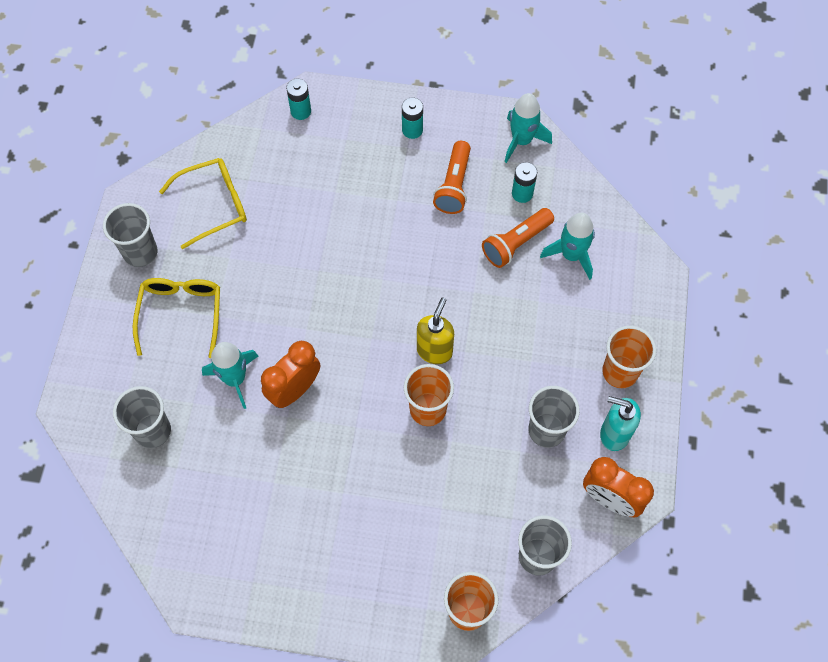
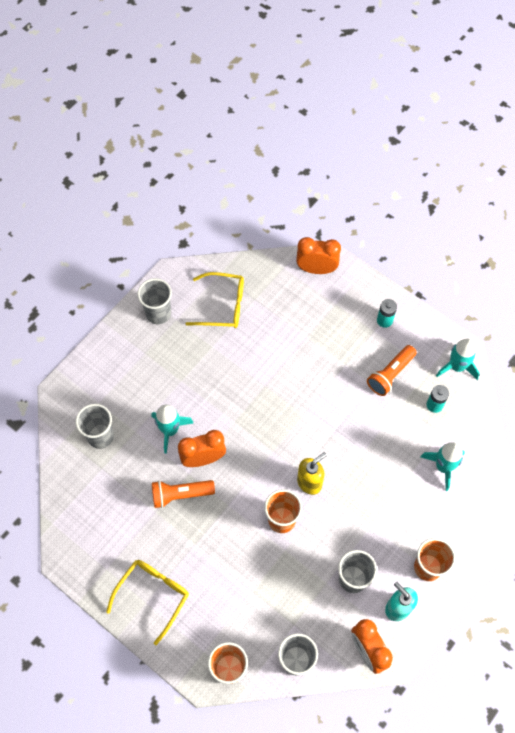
camera: 30 degrees right, 0 degrees up
(181, 313) = (161, 368): yellow glasses -> yellow glasses (153, 595)
(301, 111) = (316, 269): turquoise battery -> orange clock
(516, 243) = (409, 438): orange flashlight -> orange flashlight (180, 494)

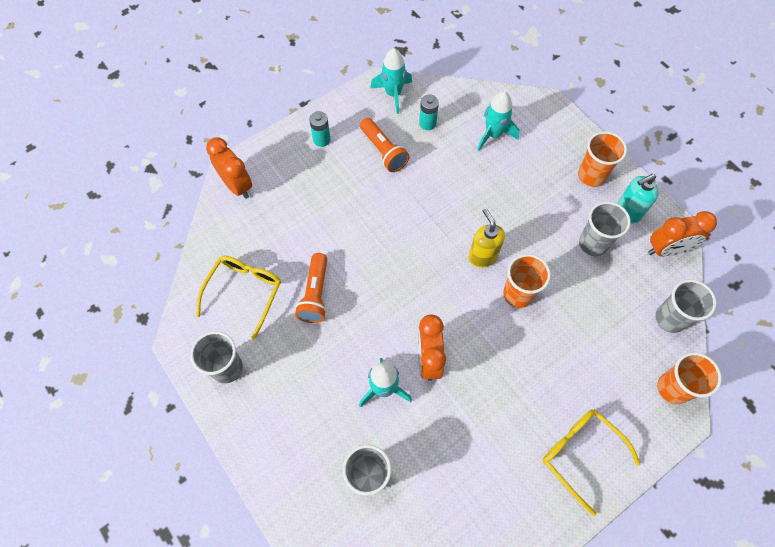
camera: 75 degrees left, 0 degrees up
(180, 494) = (466, 395): orange flashlight -> orange flashlight (315, 294)
(316, 269) = (237, 185): orange clock -> orange clock turned 120 degrees clockwise

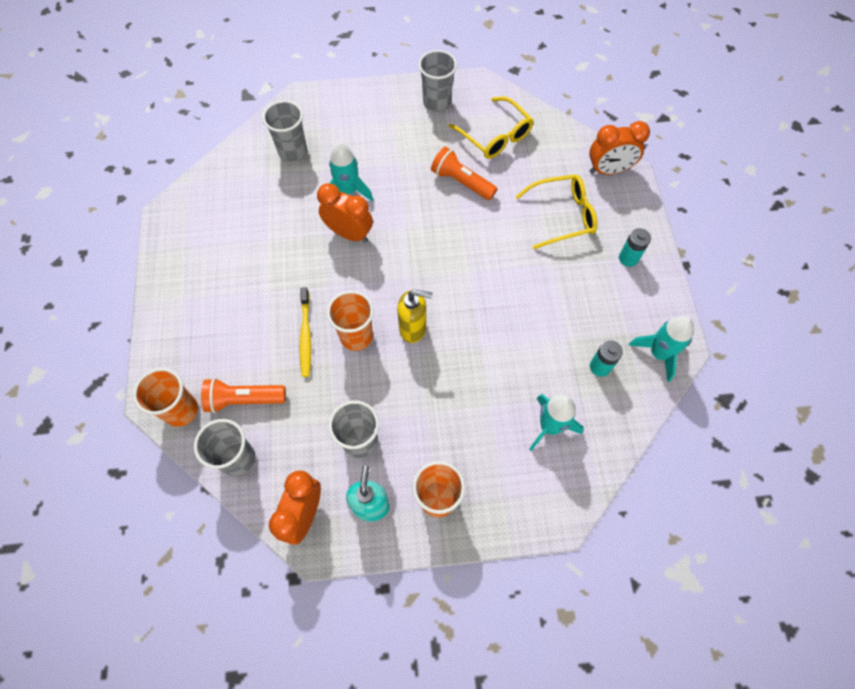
camera: 120 degrees right, 0 degrees up
(383, 151) = (584, 306): orange flashlight -> orange flashlight (244, 399)
(545, 333) = (305, 336): none -> yellow toothbrush
(580, 454) = (194, 298): yellow glasses -> yellow glasses (562, 215)

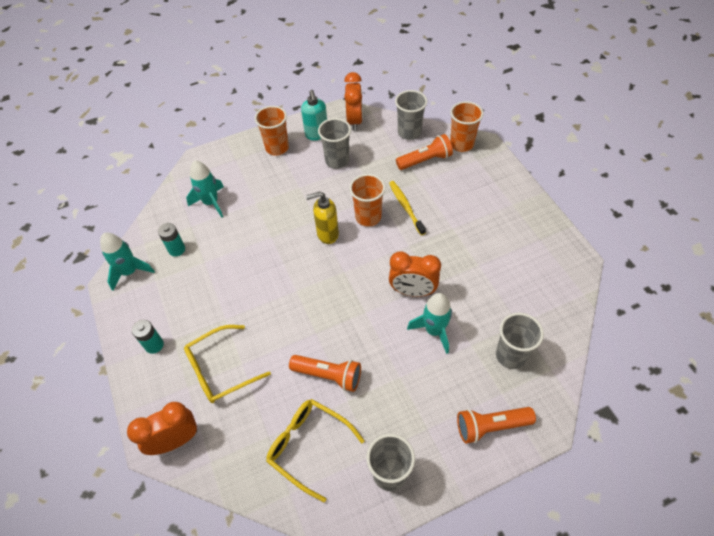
camera: 165 degrees right, 10 degrees down
(342, 109) = (491, 426): none -> orange flashlight

